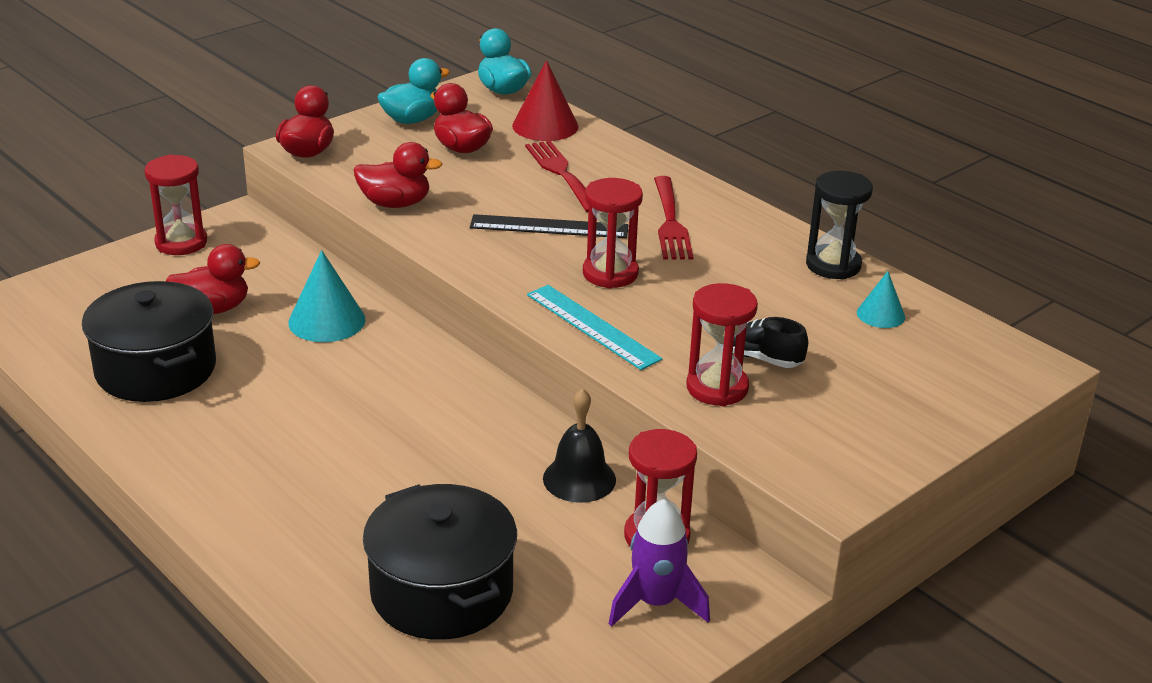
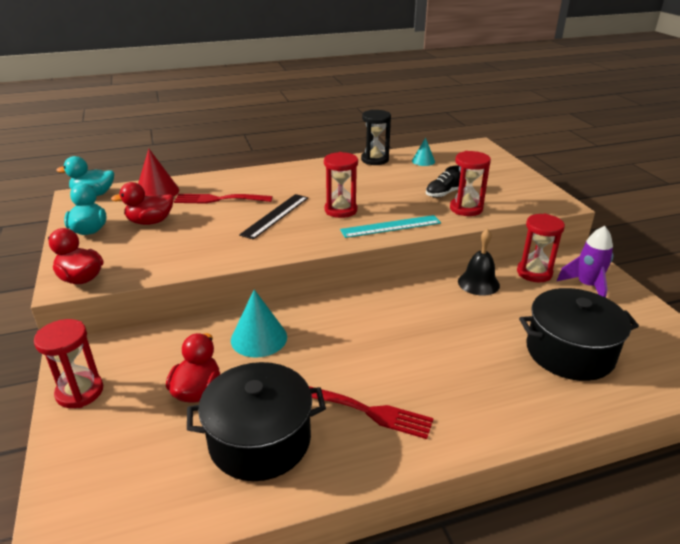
camera: 65 degrees left, 0 degrees up
(395, 203) = (195, 258): red duck -> none
(670, 221) = (301, 184): red fork -> red fork (366, 411)

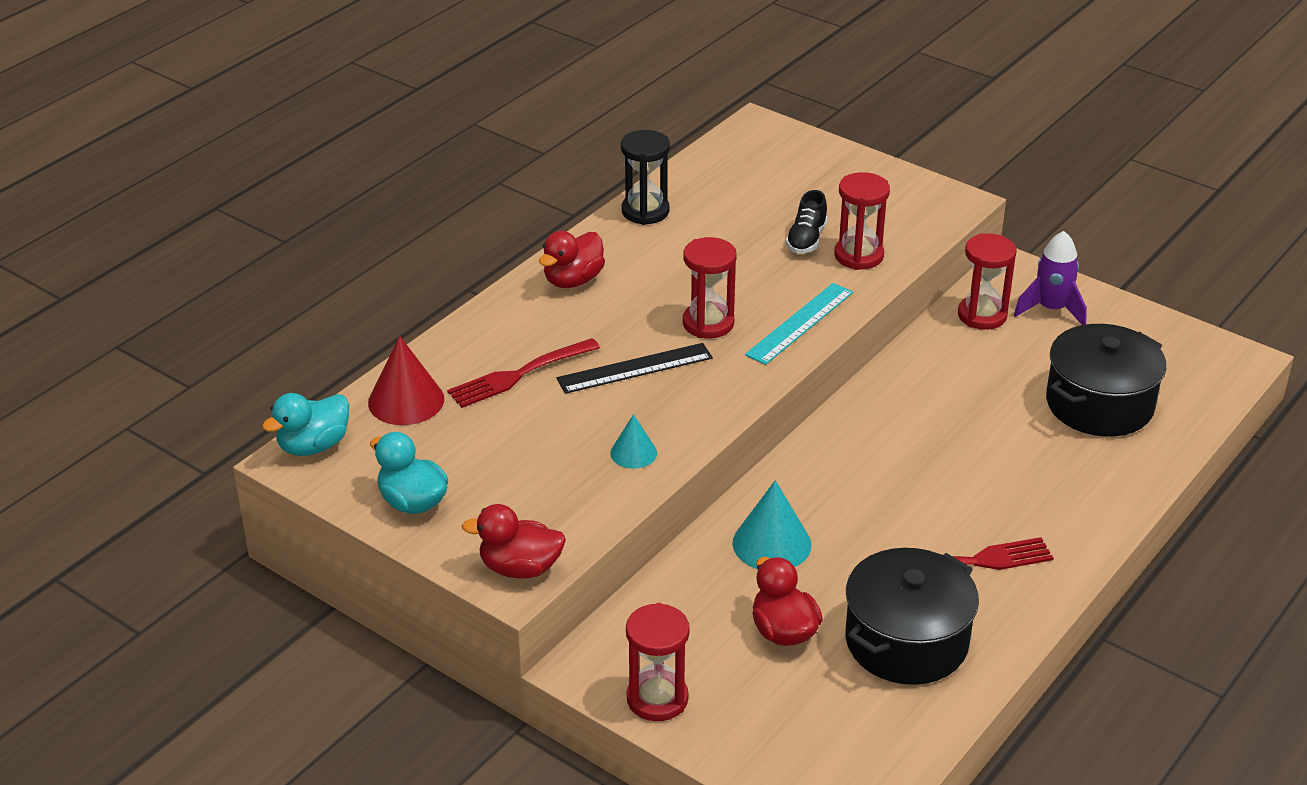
camera: 35 degrees left, 5 degrees up
(150, 222) = (478, 452): red duck -> red duck (573, 280)
(275, 215) = (635, 368): black ruler -> black ruler turned 75 degrees clockwise
(423, 161) = (715, 188): turquoise cone -> turquoise cone (633, 453)
(478, 283) = (935, 358): black bell -> none

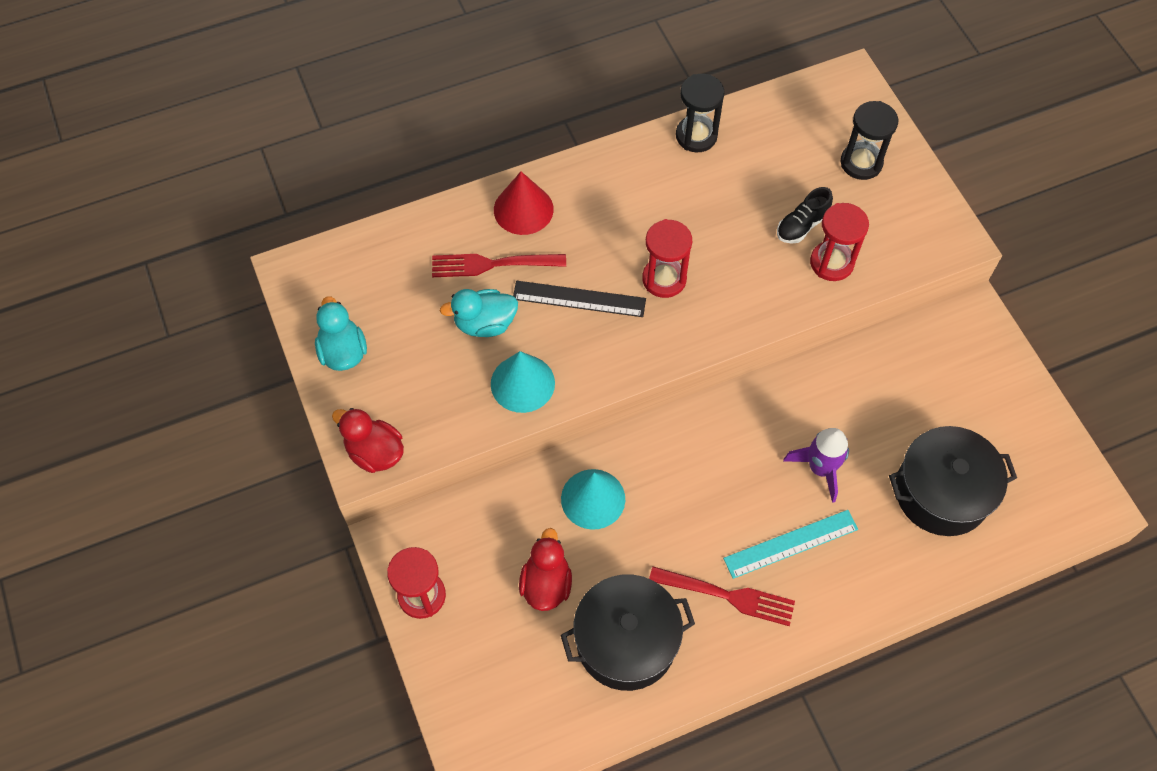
camera: 30 degrees right, 25 degrees up
(313, 446) = (312, 264): turquoise duck -> turquoise duck (485, 323)
(406, 400) = (399, 251): red cone -> red cone (523, 209)
(573, 280) = (593, 185): red duck -> none
(633, 453) = (522, 383): turquoise cone -> turquoise cone, size x1.67
(800, 323) = (734, 313): turquoise ruler -> turquoise ruler (791, 544)
(821, 179) = (861, 163): none -> black hourglass
(982, 315) = (914, 353): red hourglass -> none
(1051, 309) = (976, 374): purple rocket -> purple rocket (820, 468)

